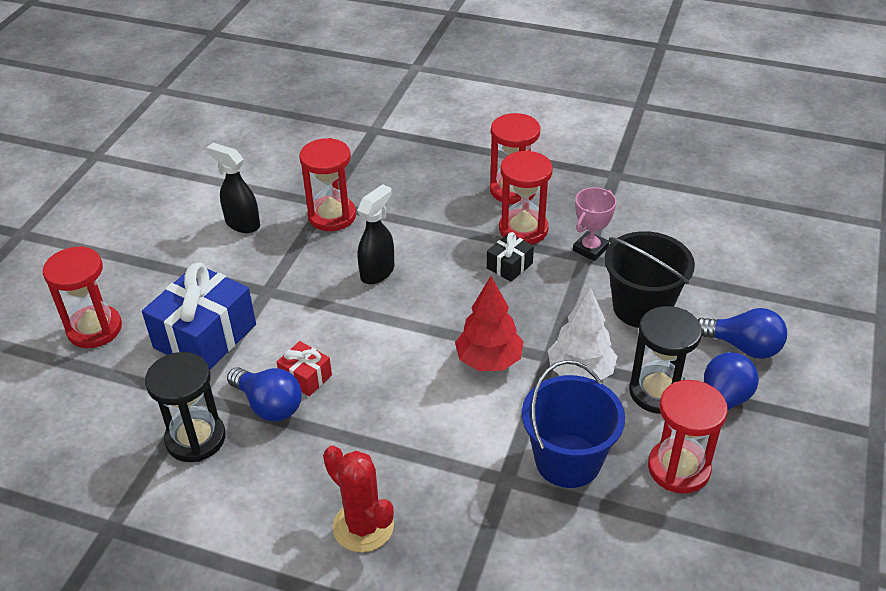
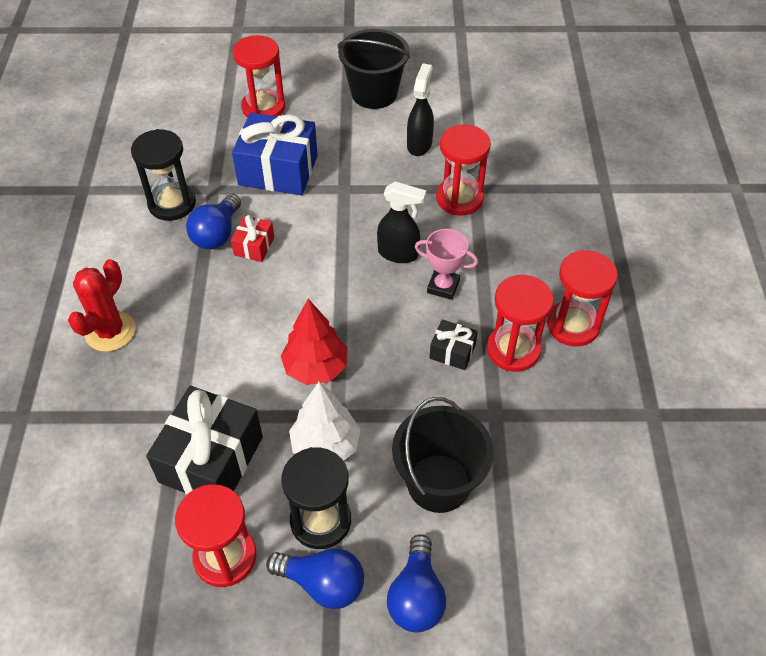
camera: 70 degrees right, 10 degrees up
(143, 238) = (374, 93): none -> black bucket
(568, 461) = (211, 459): blue bucket -> black gift
(590, 249) = (511, 416): pink trophy -> pink trophy (443, 286)

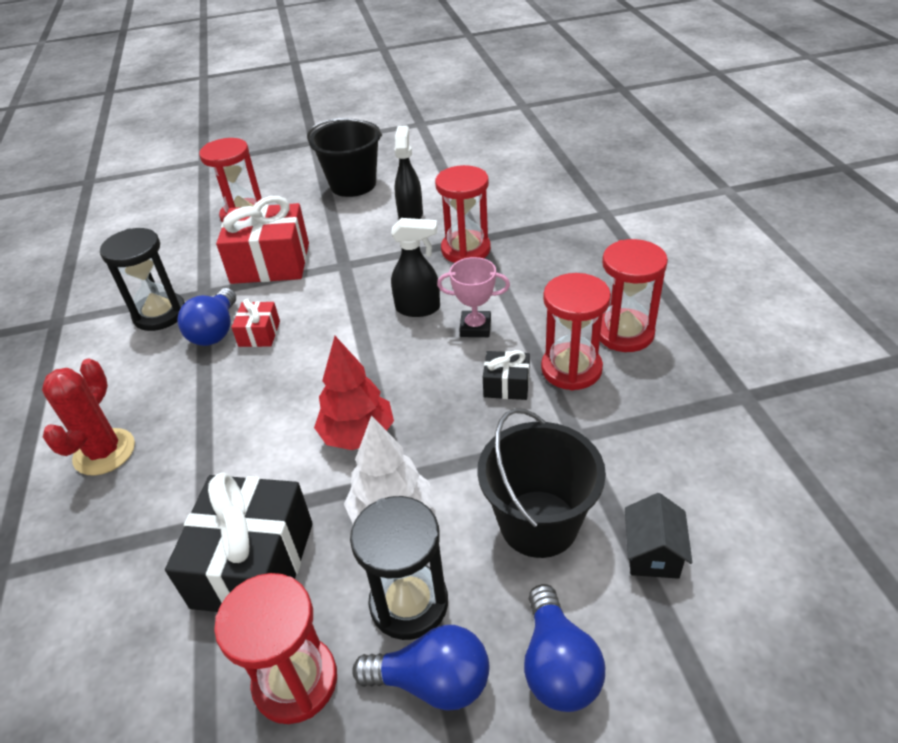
camera: 10 degrees left, 10 degrees down
(278, 170) = (270, 263): blue gift -> red gift
(519, 531) = (652, 553): none -> black house

